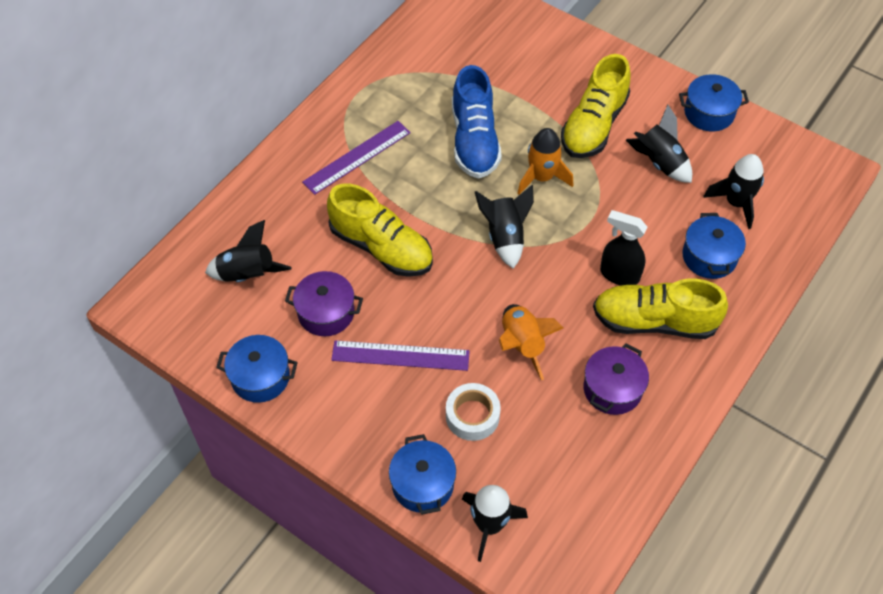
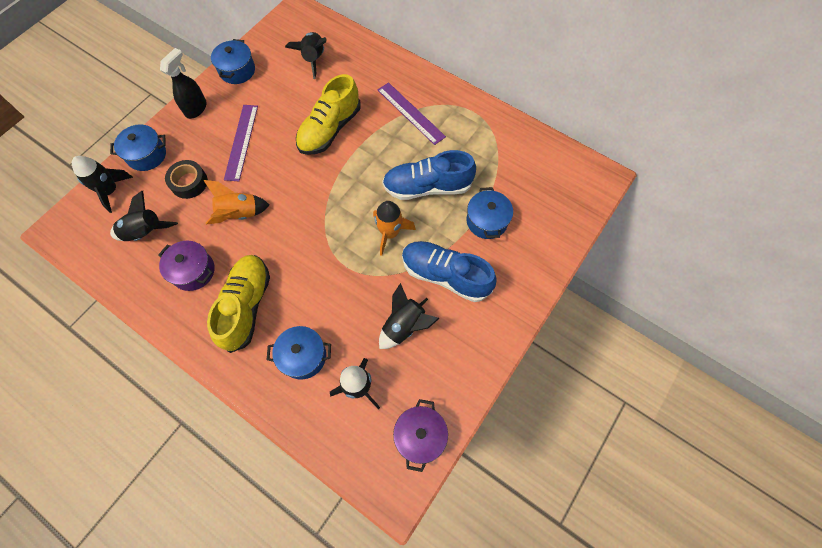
camera: 90 degrees right, 10 degrees up
(326, 313) = (280, 101): purple pot -> purple pot (420, 436)
(472, 416) = (189, 182): white tape -> black tape
(505, 237) = (334, 205): black rocket -> black rocket (145, 233)
(593, 125) = (445, 275): yellow shoe -> blue shoe
(619, 275) = (292, 283): black spray bottle -> black spray bottle (196, 108)
(709, 113) = (463, 376): blue pot -> blue pot (487, 221)

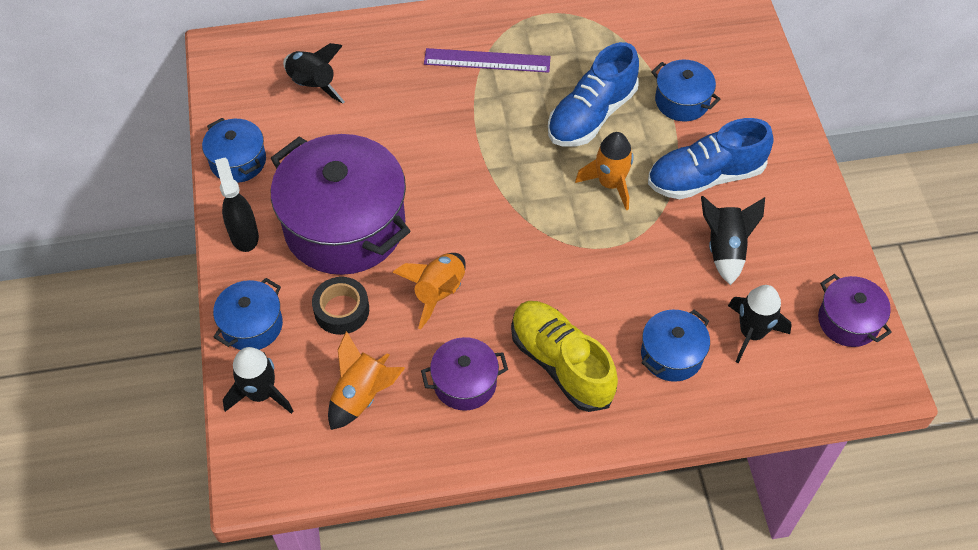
camera: 45 degrees left, 10 degrees down
(145, 233) = (362, 395): black rocket -> orange rocket
(241, 142) = (344, 225): purple ruler -> purple pot
(330, 129) = (425, 139): yellow shoe -> none

